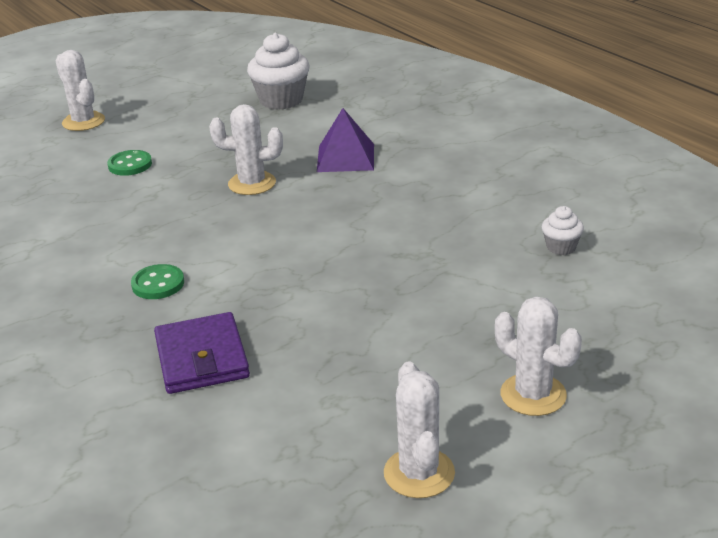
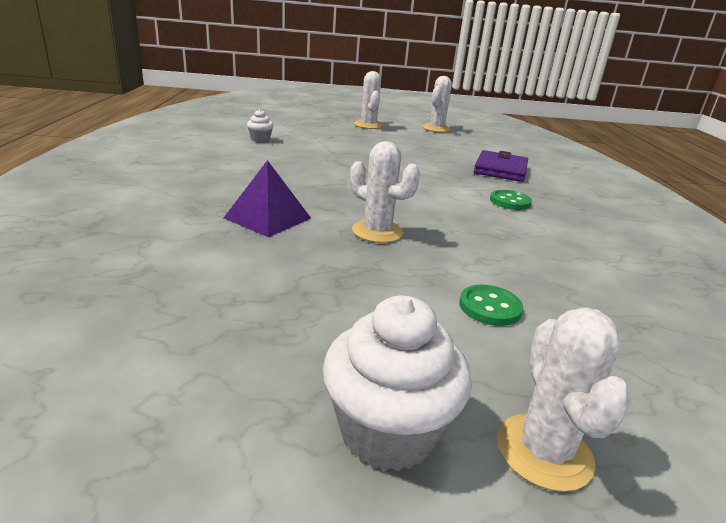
camera: 150 degrees left, 5 degrees down
(281, 100) = (194, 317): white cupcake -> white cupcake (388, 431)

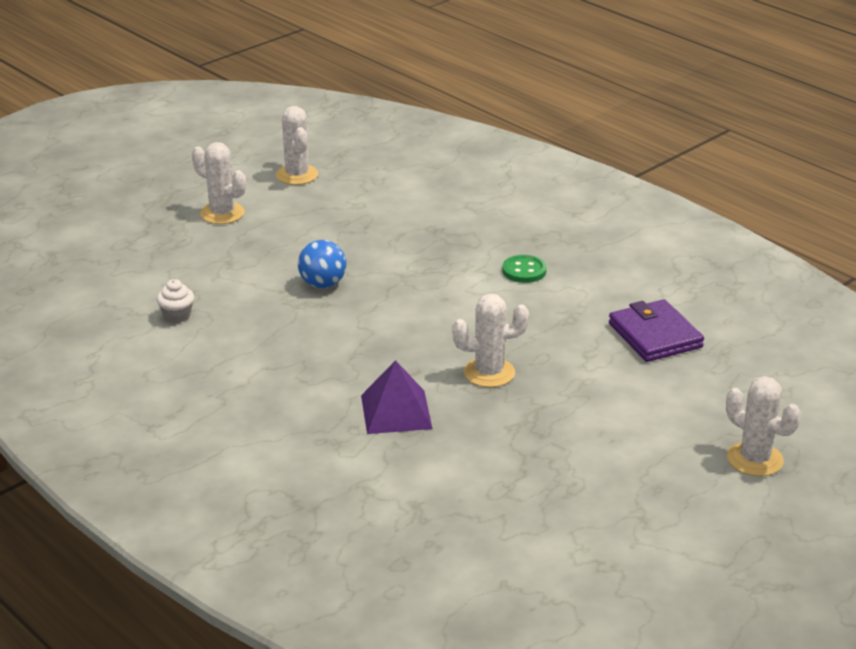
camera: 40 degrees left, 5 degrees up
(361, 158) = (322, 284): none -> blue ball
(388, 431) = (689, 495): white cupcake -> none
(490, 307) = (641, 393): green button -> none
(500, 170) = (458, 223): purple wallet -> purple wallet (655, 335)

